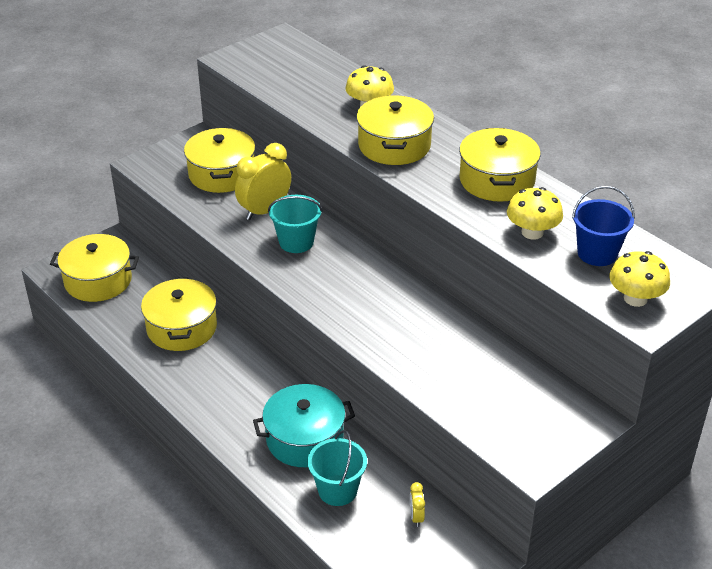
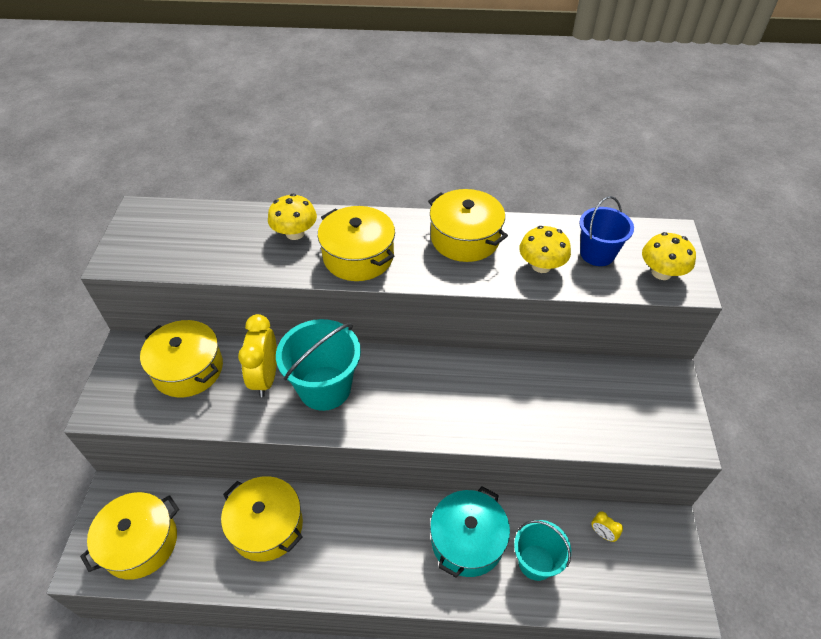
camera: 45 degrees left, 10 degrees up
(296, 242) = (325, 388): turquoise bucket -> turquoise bucket, size x1.53

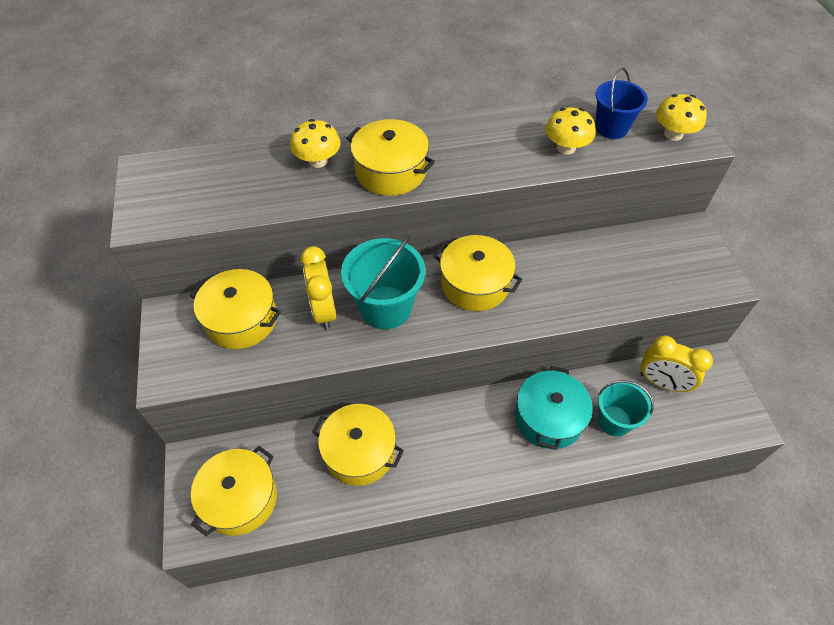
camera: 15 degrees left, 5 degrees up
(465, 238) = (485, 135): yellow pot -> yellow pot (475, 284)
(602, 534) = (662, 383): yellow clock -> yellow clock, size x2.17

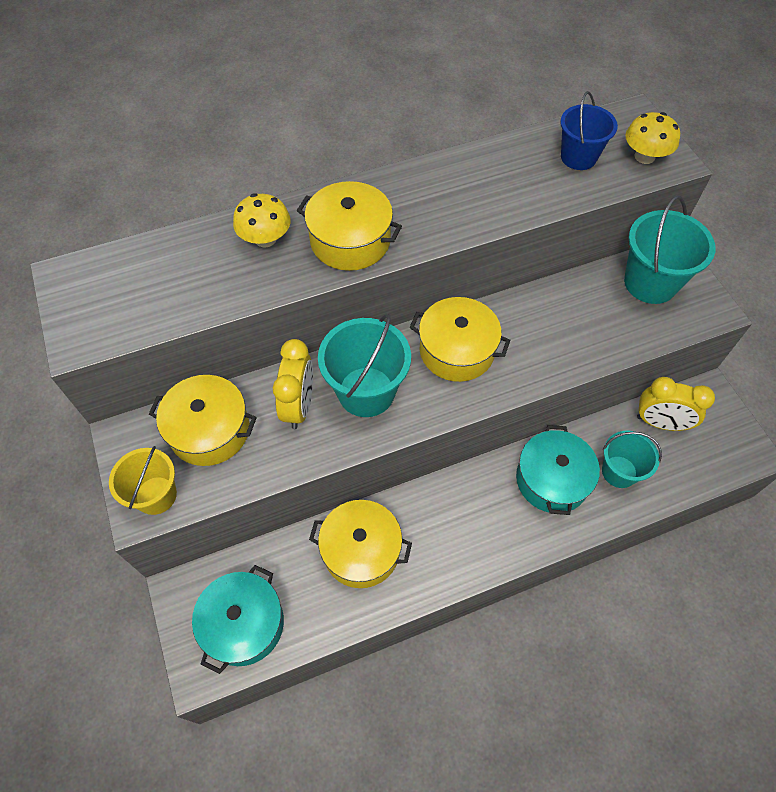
camera: 10 degrees left, 5 degrees up
(182, 367) = (156, 495): none -> yellow bucket
(240, 499) = (244, 624): yellow pot -> turquoise pot
(323, 311) = (299, 406): yellow clock -> yellow clock turned 150 degrees counterclockwise
(566, 148) = (535, 187): yellow mushroom -> none
(667, 250) = (650, 282): none -> turquoise bucket

